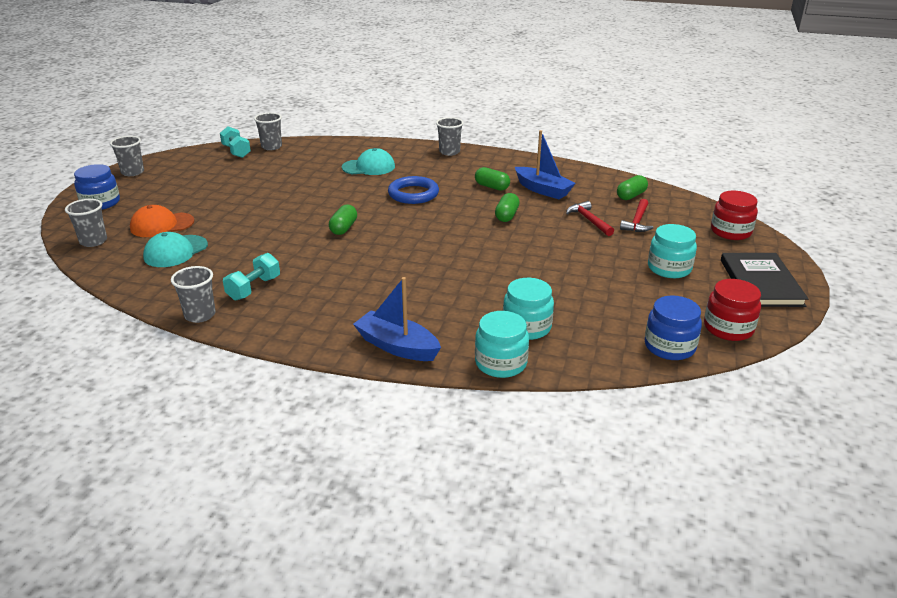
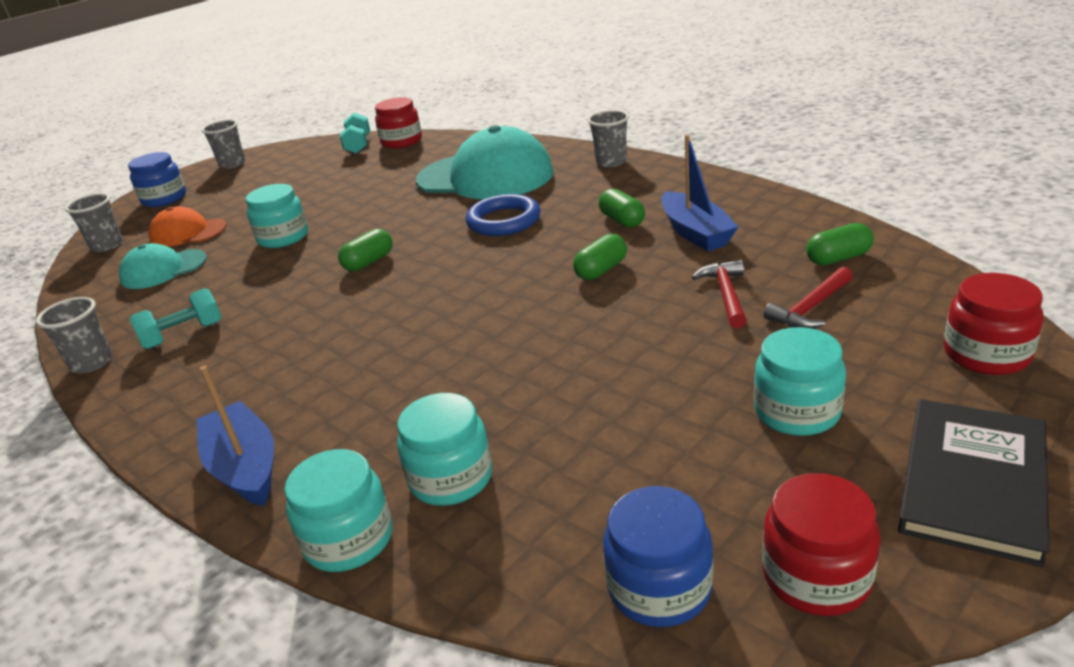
camera: 30 degrees right, 0 degrees up
(254, 220) = (283, 237): none -> turquoise jar
(271, 147) = (402, 141): grey cup -> red jar
(369, 167) = (485, 177): turquoise cap -> turquoise cap, size x1.89

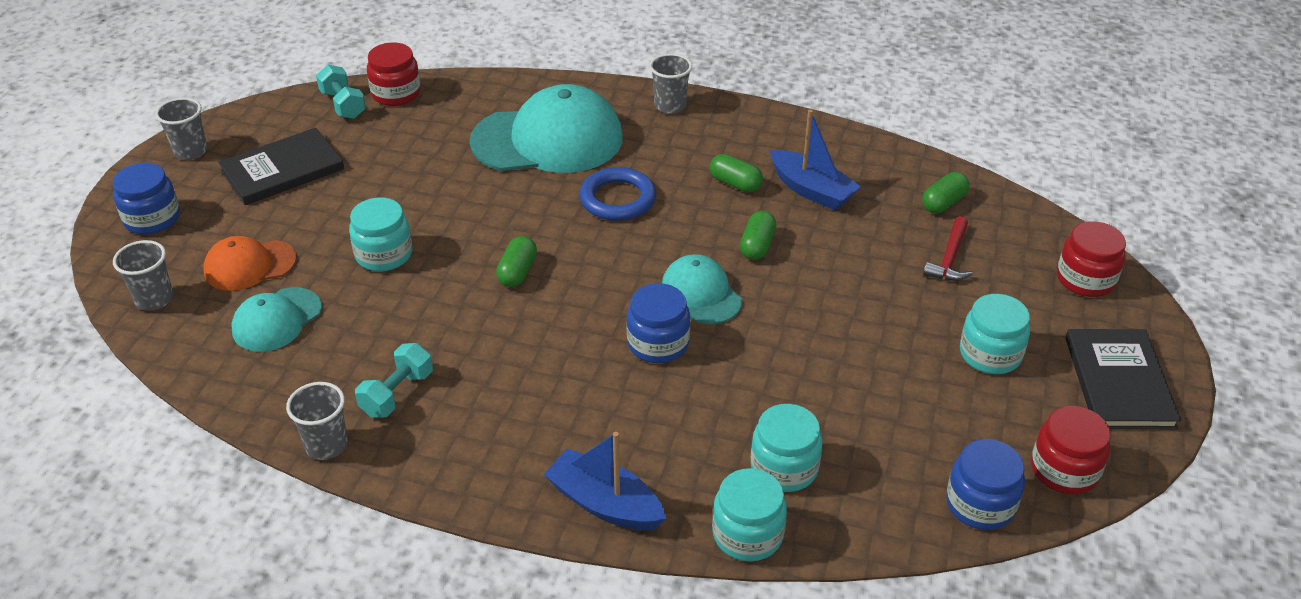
camera: 30 degrees left, 10 degrees up
(276, 179) = (282, 170): none -> black book
(432, 335) = (658, 343): none -> blue jar
(511, 301) = (701, 293): none -> turquoise cap
(726, 294) = (878, 255): red hammer -> none

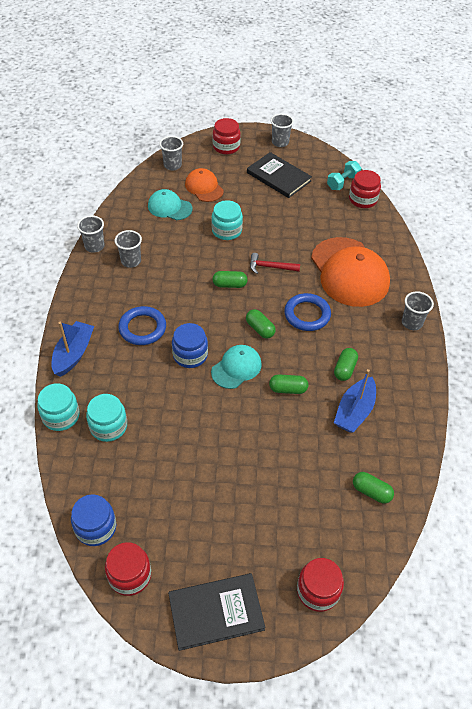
camera: 75 degrees right, 10 degrees up
(152, 218) = (226, 147): blue jar -> red jar
(397, 394) = (131, 261): turquoise dumbbell -> grey cup
(548, 140) = (349, 272): turquoise cap -> orange cap
(576, 397) = (142, 328): none -> blue ring
(629, 254) = (260, 329): none -> green capsule
(949, 258) = (311, 499): red hammer -> red hammer (270, 267)
(990, 354) = (223, 528): turquoise jar -> none

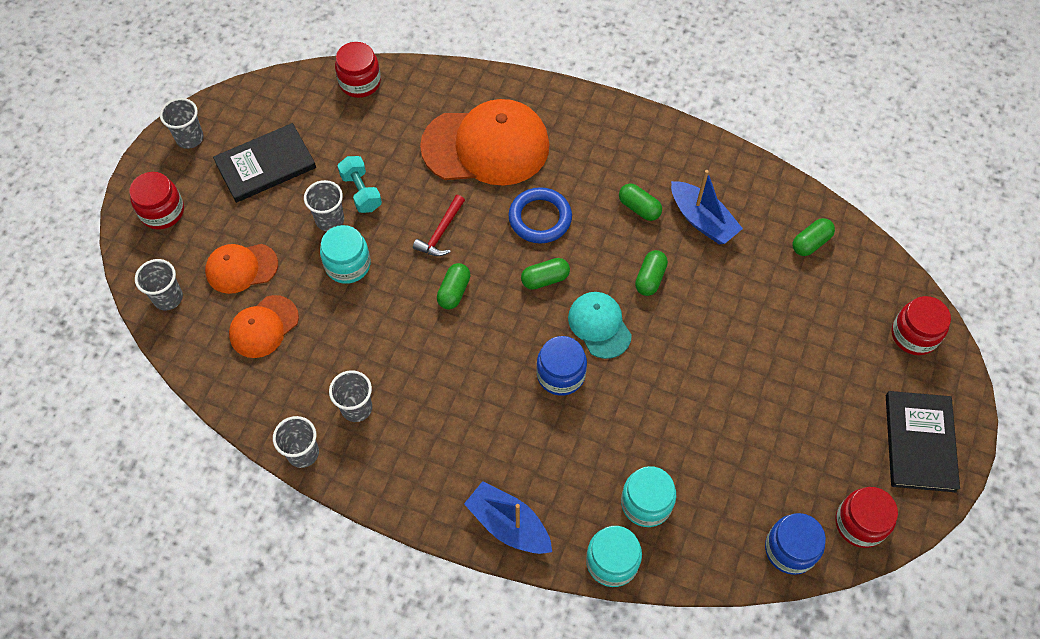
camera: 70 degrees left, 10 degrees up
(142, 328) = (493, 422): blue ring -> none
(169, 207) = (263, 327): turquoise cap -> orange cap
(343, 182) = (315, 92): turquoise dumbbell -> turquoise dumbbell (361, 192)
(412, 323) = (592, 113): grey cup -> grey cup (330, 220)

